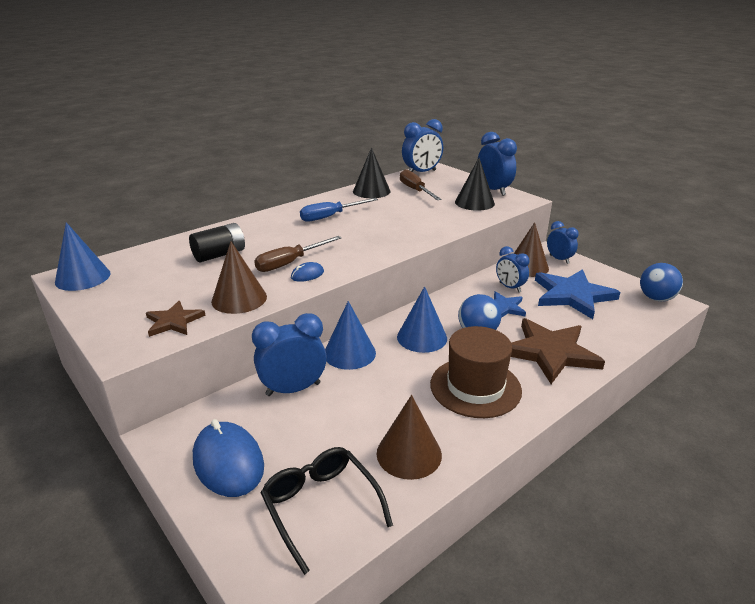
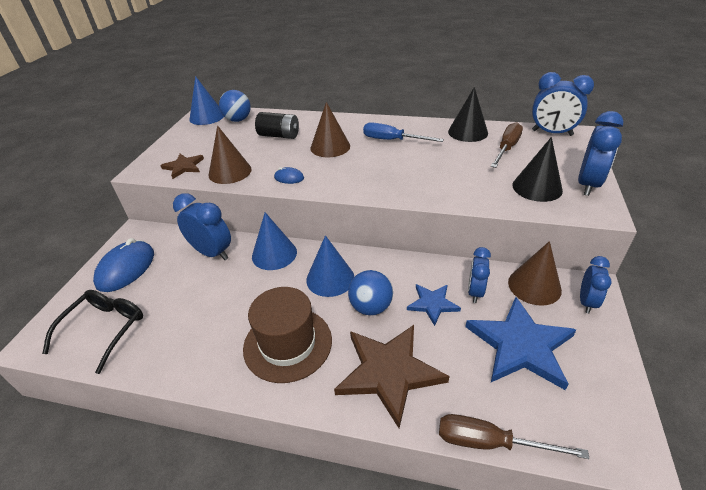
camera: 55 degrees right, 10 degrees up
(290, 263) = (298, 163): brown screwdriver -> brown screwdriver (490, 442)
(409, 454) = (178, 345): brown cone -> brown cone (330, 147)
(656, 298) = (619, 429): blue ball -> blue ball (238, 120)

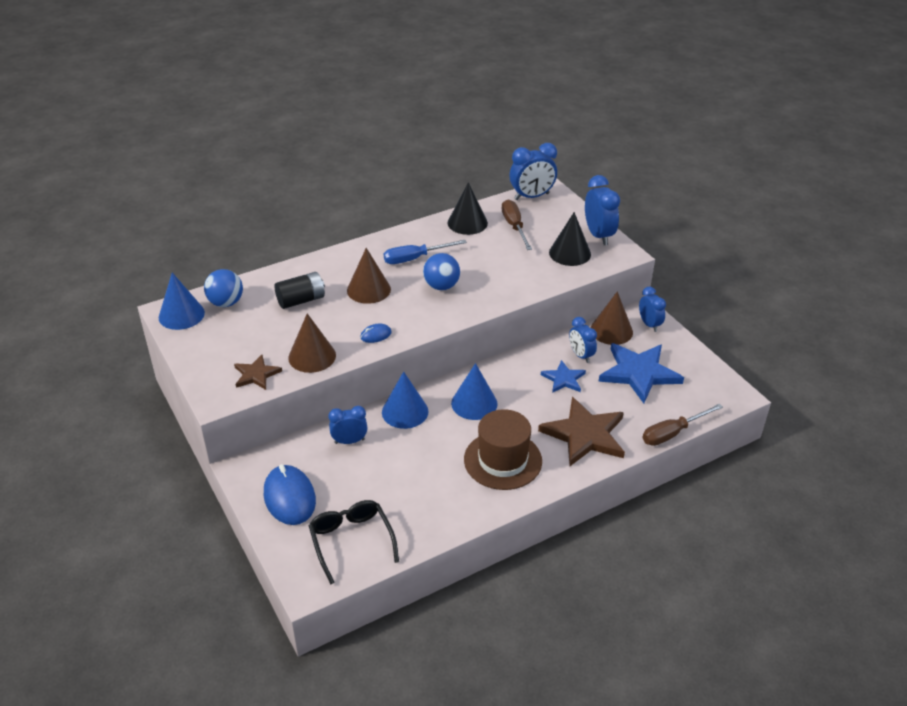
camera: 45 degrees left, 0 degrees up
(212, 253) = (349, 441): blue clock -> blue clock, size x0.64
(371, 307) = (527, 405): blue ball -> blue ball (441, 286)

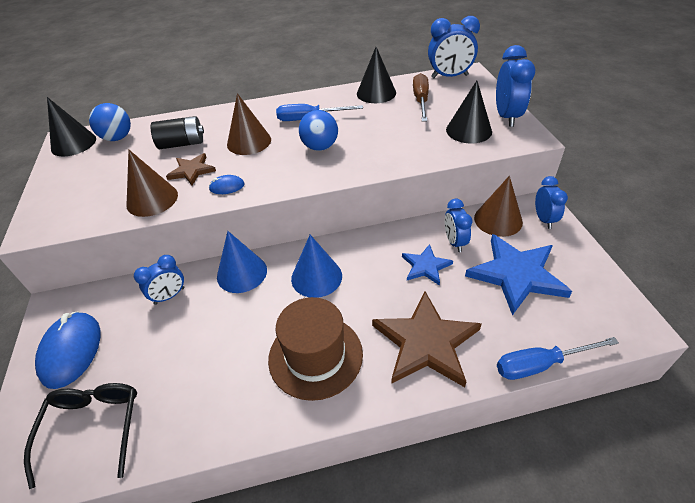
camera: 20 degrees right, 5 degrees up
(181, 315) = (73, 143): blue cone -> black cone
(256, 374) = (88, 210): brown star -> brown star (192, 171)
(349, 441) = (169, 296): blue clock -> blue clock turned 135 degrees clockwise
(672, 433) = (540, 364): brown screwdriver -> blue screwdriver

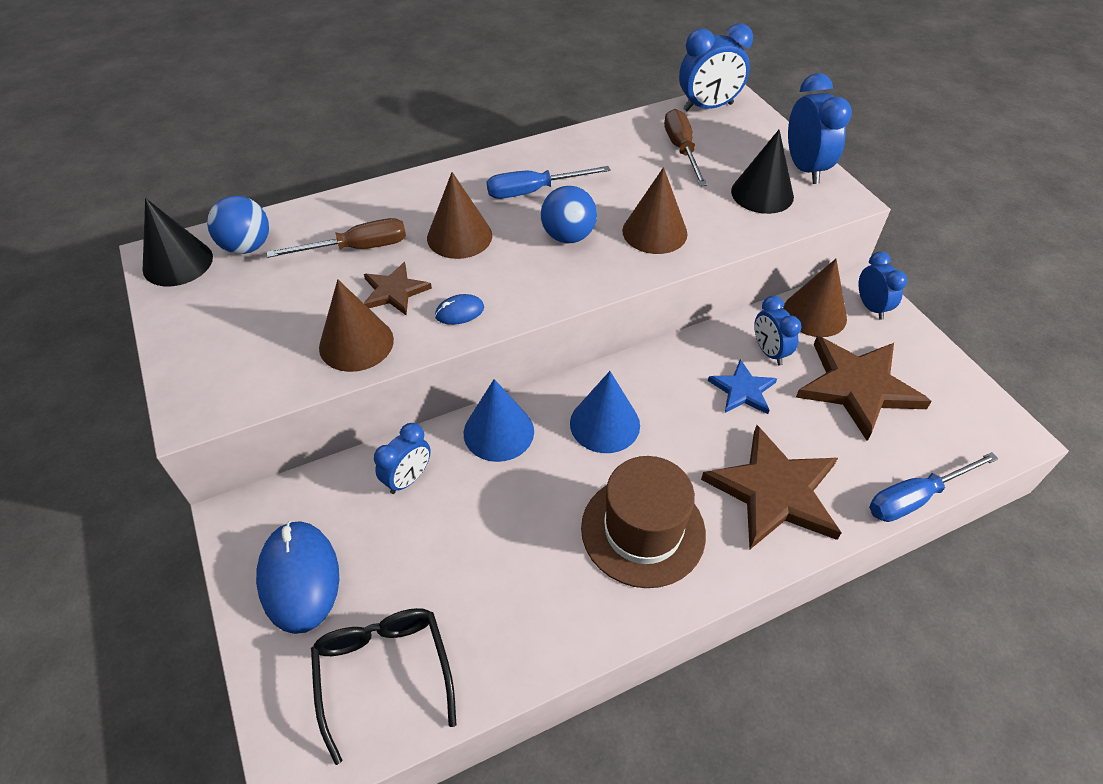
camera: 15 degrees left, 5 degrees up
(182, 144) = (357, 248): black battery -> brown screwdriver
(376, 93) = (614, 141): black cone -> none
(381, 149) = (654, 232): none -> brown cone
(516, 274) = (857, 387): blue star -> brown star

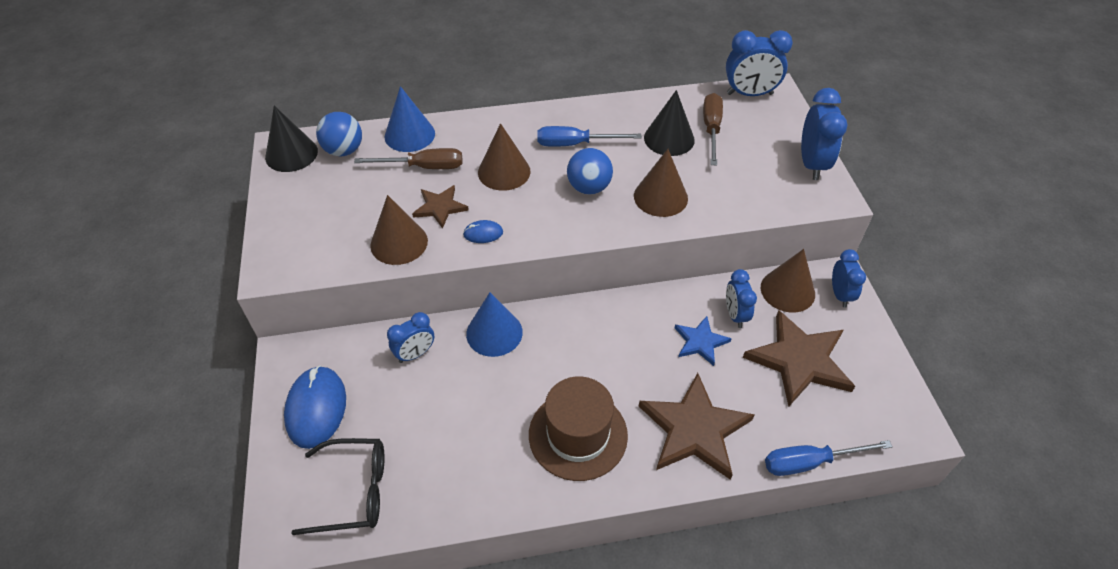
camera: 15 degrees right, 0 degrees up
(384, 673) = (354, 491): black glasses -> black glasses turned 90 degrees clockwise
(604, 424) = (578, 345): blue cone -> blue cone (409, 135)
(762, 193) = (765, 180): black cone -> black cone (669, 138)

